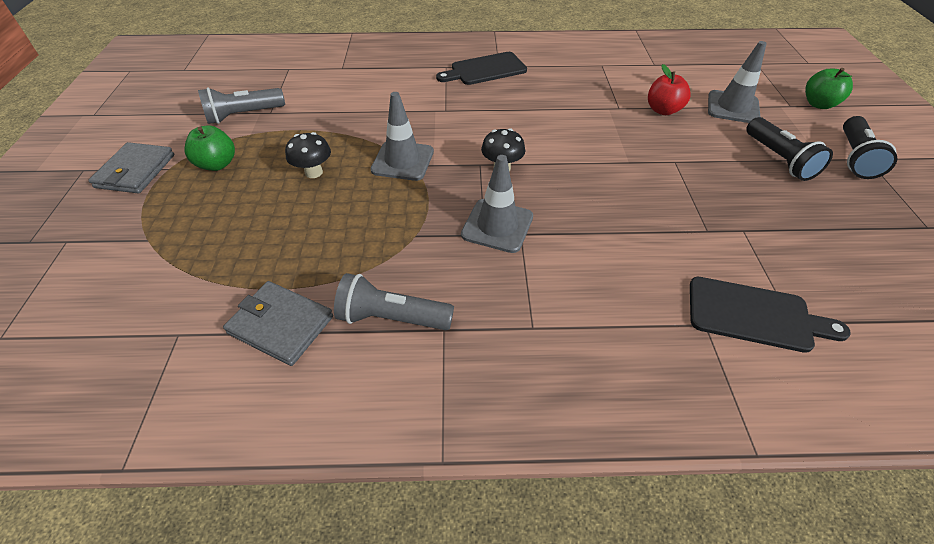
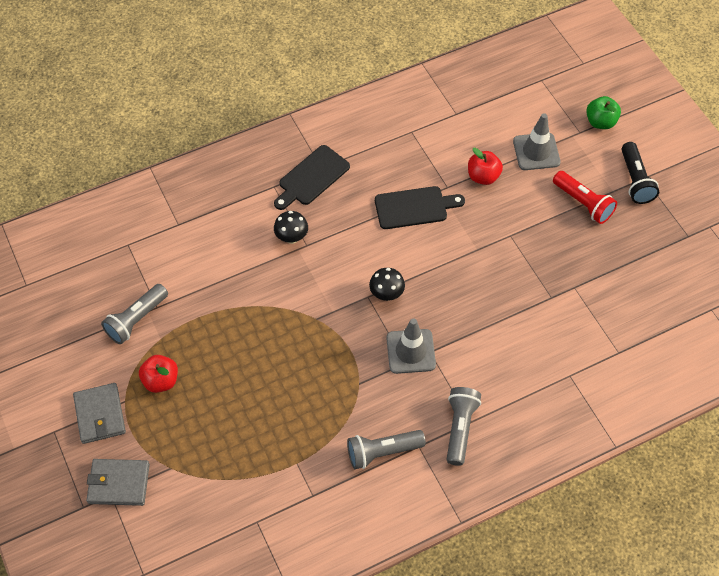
camera: 25 degrees left, 10 degrees up
(217, 164) = (161, 381): green apple -> red apple
(281, 325) = (317, 487): grey wallet -> grey wallet (119, 483)
(314, 172) = (245, 357): black mushroom -> black mushroom (291, 237)
(402, 161) = (306, 317): grey traffic cone -> none
(513, 330) = (460, 428): none -> grey flashlight
(755, 315) = (596, 356): black cutting board -> black cutting board (414, 207)
(779, 159) = (583, 203): black flashlight -> red flashlight

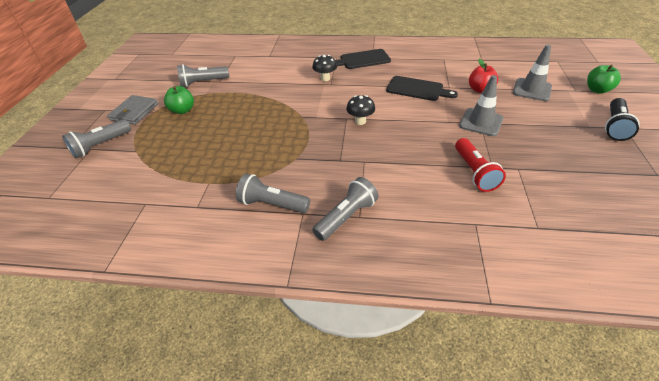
camera: 35 degrees right, 15 degrees down
(119, 483) = (101, 145): grey wallet -> grey flashlight
(161, 381) = (182, 110): red apple -> green apple
(410, 351) = (349, 155): grey traffic cone -> grey traffic cone (481, 122)
(583, 203) = (557, 125): red flashlight -> red flashlight (474, 172)

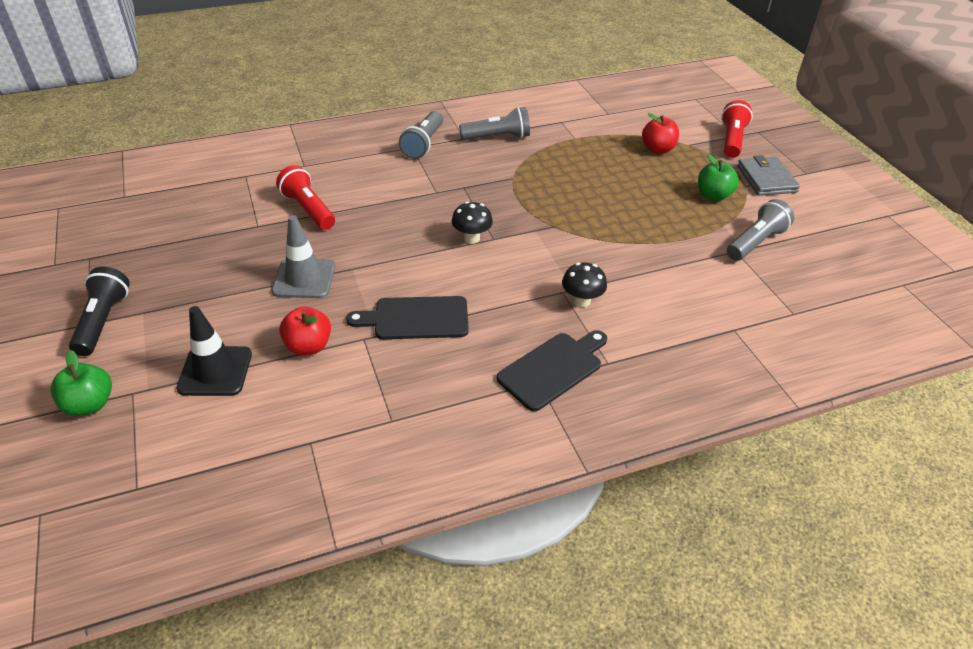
camera: 150 degrees right, 0 degrees up
(101, 145) = (732, 140): grey flashlight -> red flashlight
(162, 153) = (658, 149): none -> red apple
(532, 90) = (215, 371): grey traffic cone -> black traffic cone

